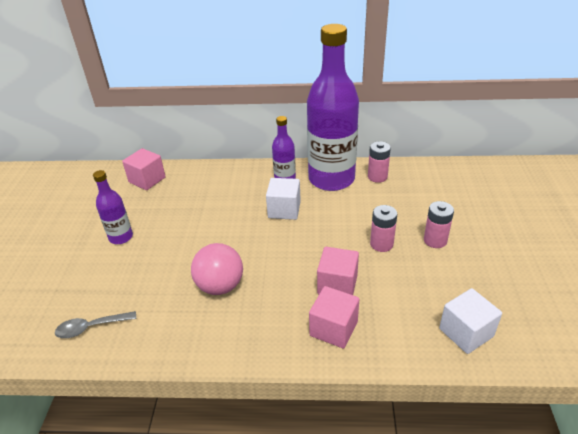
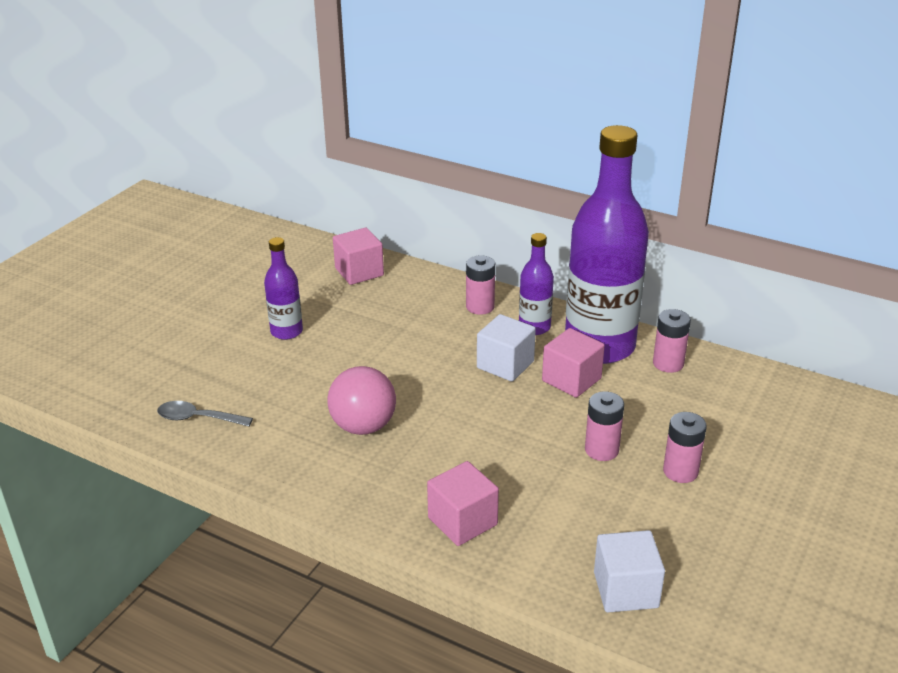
camera: 25 degrees right, 5 degrees down
(242, 178) = (480, 307): none -> pink battery
(337, 284) = (505, 476): pink cube -> pink cube (571, 380)

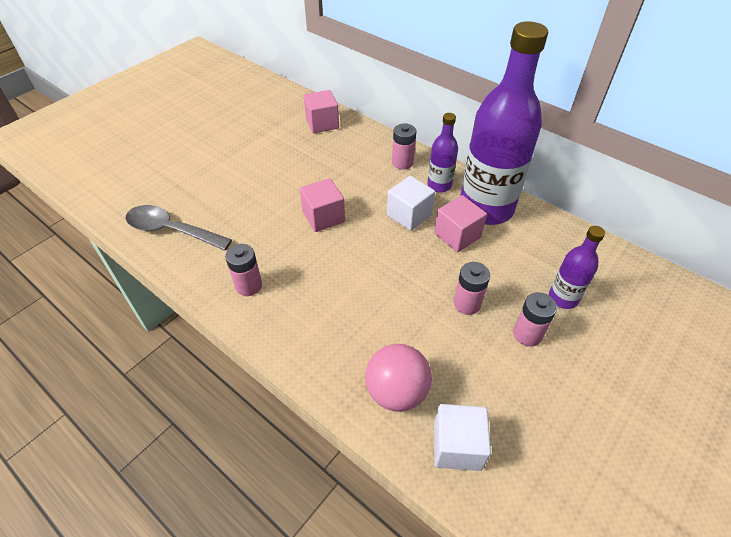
camera: 10 degrees right, 15 degrees up
(198, 418) = (171, 230): grey spoon -> grey spoon, size x1.58
(286, 331) = (256, 166): purple bottle -> purple bottle (563, 298)
(363, 426) = (288, 254): pink ball -> pink ball (396, 392)
(462, 521) = (340, 354): pink cube -> pink cube (323, 217)
(668, 363) = (537, 231): pink battery -> pink battery (248, 285)

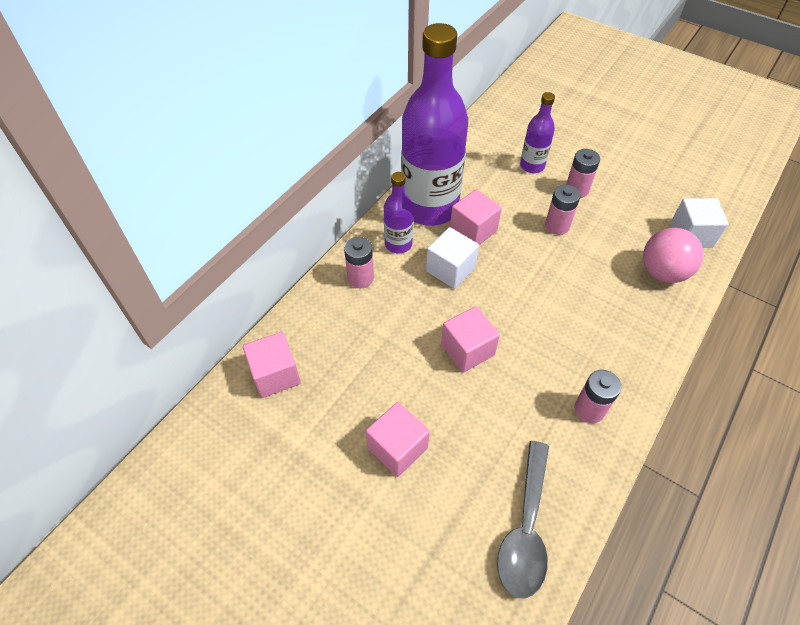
camera: 95 degrees left, 5 degrees up
(252, 174) = (397, 448): none -> pink cube

